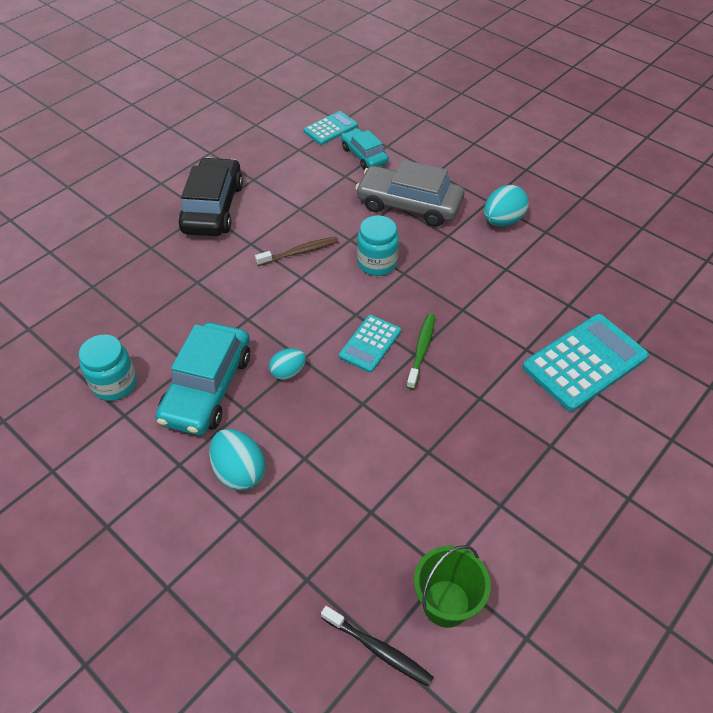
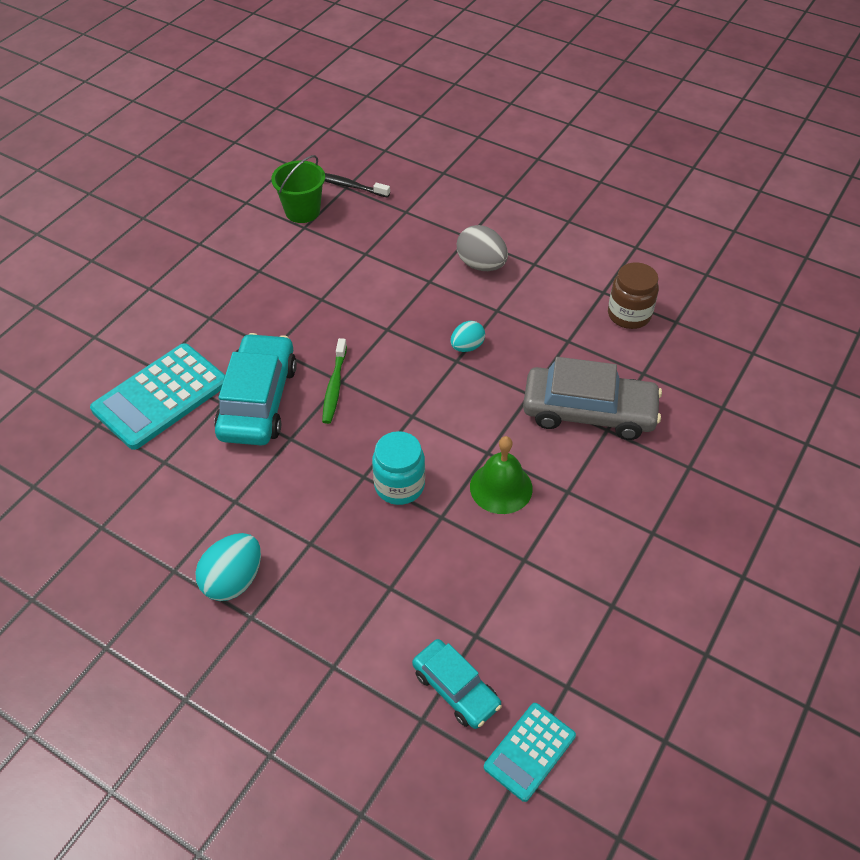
camera: 170 degrees right, 0 degrees up
(114, 384) = (629, 315): turquoise jar -> brown jar
(207, 387) = (539, 323): turquoise car -> turquoise car (258, 400)
(213, 208) = (644, 542): black car -> none
(239, 472) = (481, 265): turquoise egg -> grey egg
(299, 252) = (501, 487): brown toothbrush -> green bell
(370, 344) = (390, 385): turquoise calculator -> none
(409, 205) = (369, 590): grey car -> grey car (588, 412)

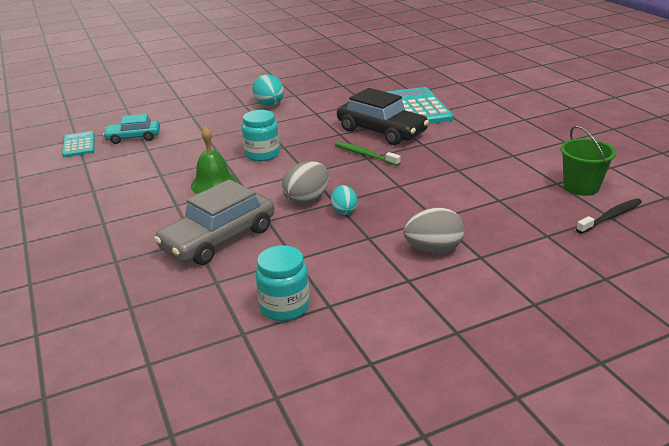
camera: 125 degrees right, 20 degrees down
(258, 400) = (381, 131): turquoise car -> black car
(469, 385) = (307, 199): none -> grey egg
(629, 315) = (284, 307): brown jar -> turquoise jar

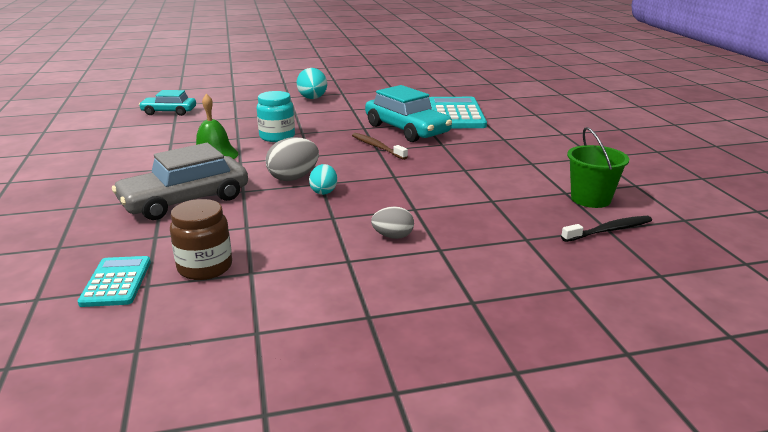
camera: 10 degrees right, 5 degrees down
(79, 145) = (117, 112): turquoise calculator -> turquoise calculator (116, 282)
(284, 307) = (205, 267): turquoise jar -> brown jar
(365, 155) = (377, 147): green toothbrush -> brown toothbrush
(381, 131) = (407, 129): black car -> turquoise car
(433, 250) = (393, 236): grey egg -> grey egg, size x0.64

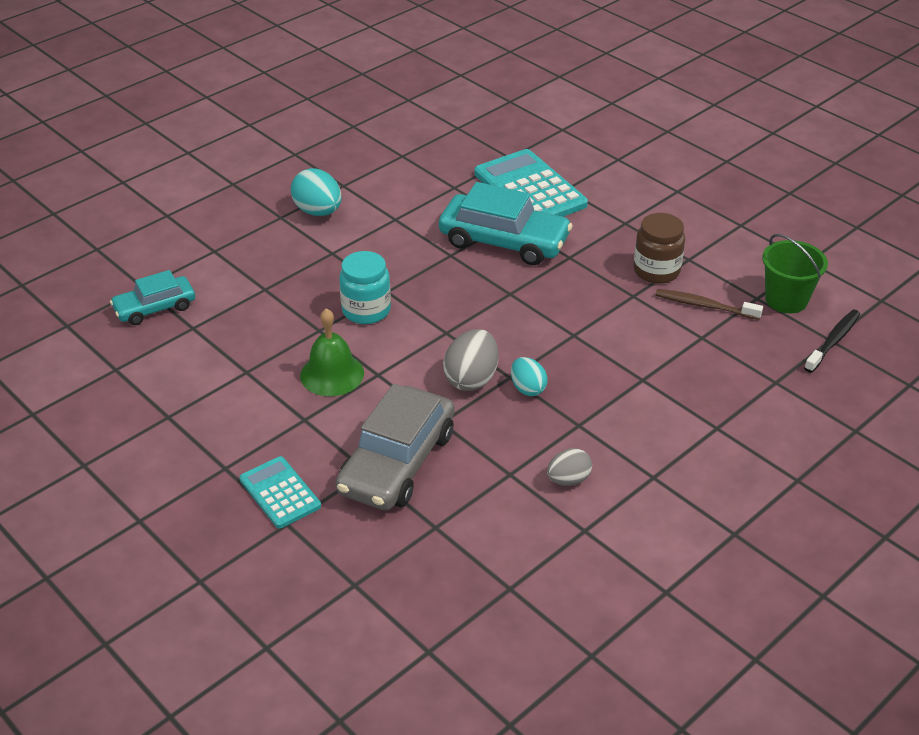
camera: 30 degrees left, 15 degrees up
(116, 282) = (477, 598): turquoise calculator -> turquoise calculator (280, 493)
(205, 267) = (536, 543): brown jar -> brown jar (656, 271)
(377, 147) = (504, 288): brown toothbrush -> brown toothbrush (704, 306)
(393, 236) = (661, 428): grey egg -> grey egg (568, 480)

